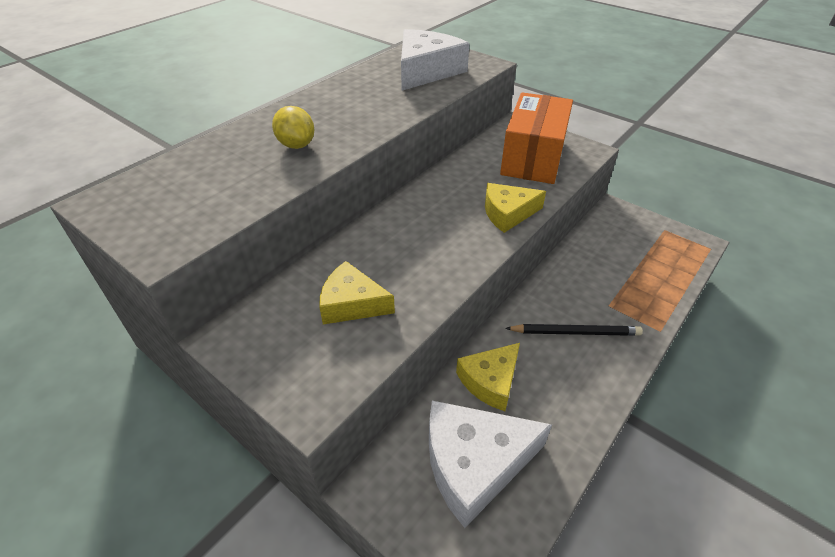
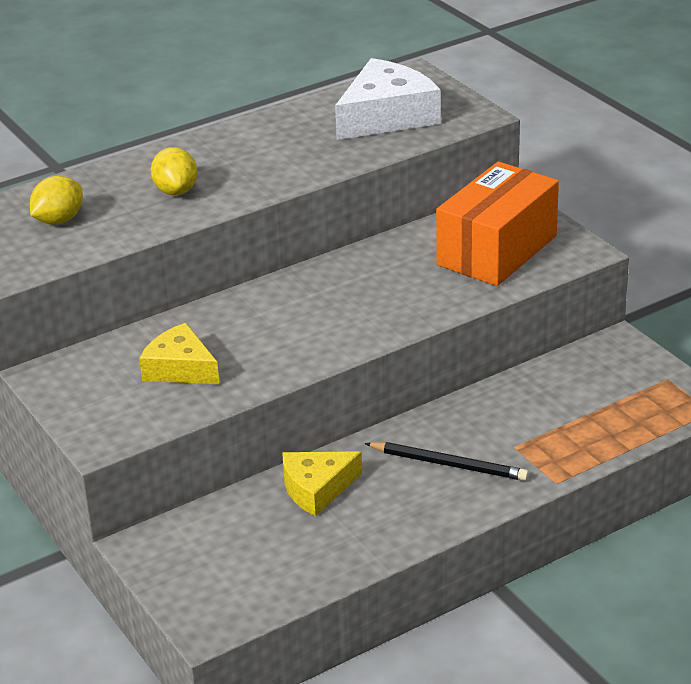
camera: 20 degrees right, 10 degrees down
(200, 186) = (59, 220): none -> yellow lemon
(474, 463) = (255, 549): white cheese -> none
(508, 213) = (412, 310): yellow cheese -> none

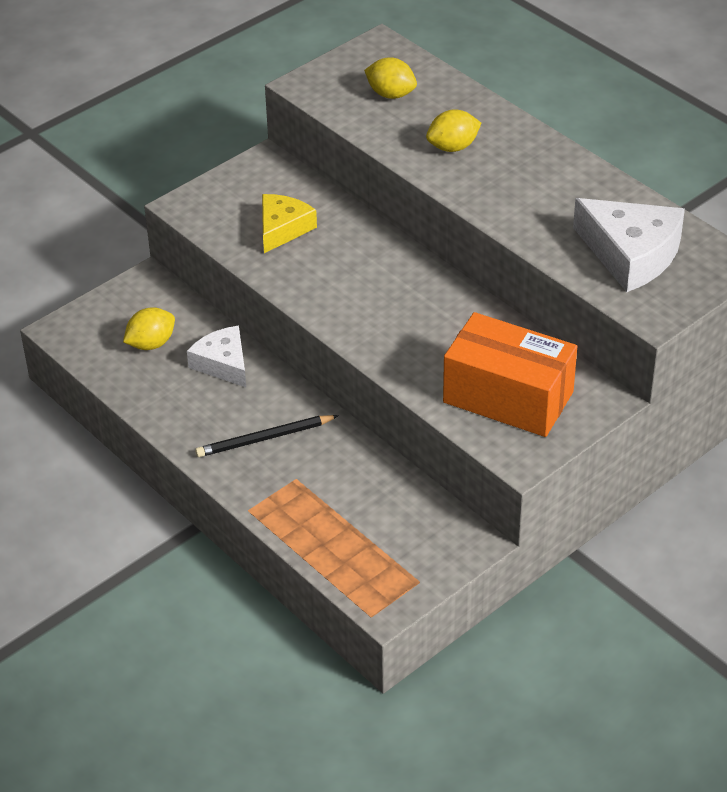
camera: 80 degrees right, 10 degrees up
(262, 545) = (151, 344): none -> yellow lemon
(317, 489) = (223, 364): yellow cheese -> white cheese
(449, 464) = (264, 439): black pencil -> black pencil turned 60 degrees clockwise

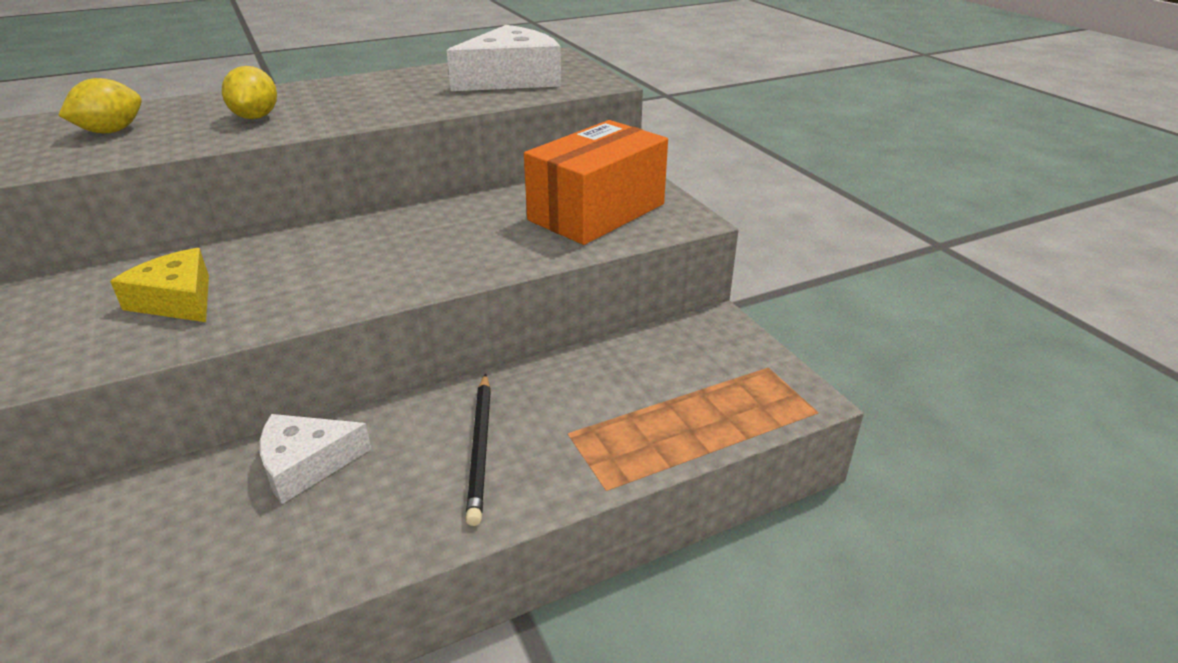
camera: 75 degrees left, 10 degrees down
(151, 344) = (189, 541): yellow lemon -> none

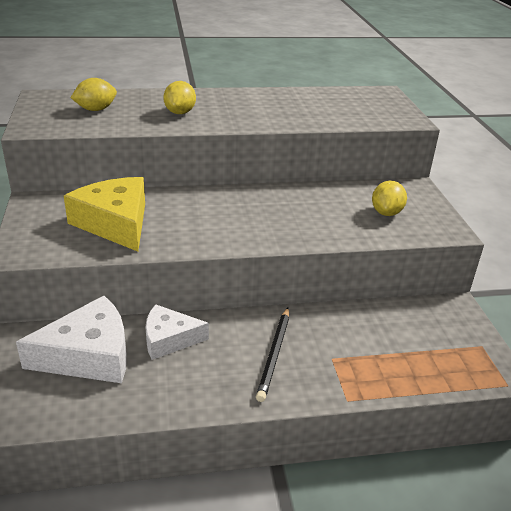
camera: 15 degrees right, 0 degrees up
(177, 300) = (115, 223): yellow cheese -> yellow cheese, size x1.56
(511, 78) = (348, 107): white cheese -> white cheese (89, 355)
(597, 212) = (386, 212): orange box -> yellow lemon

